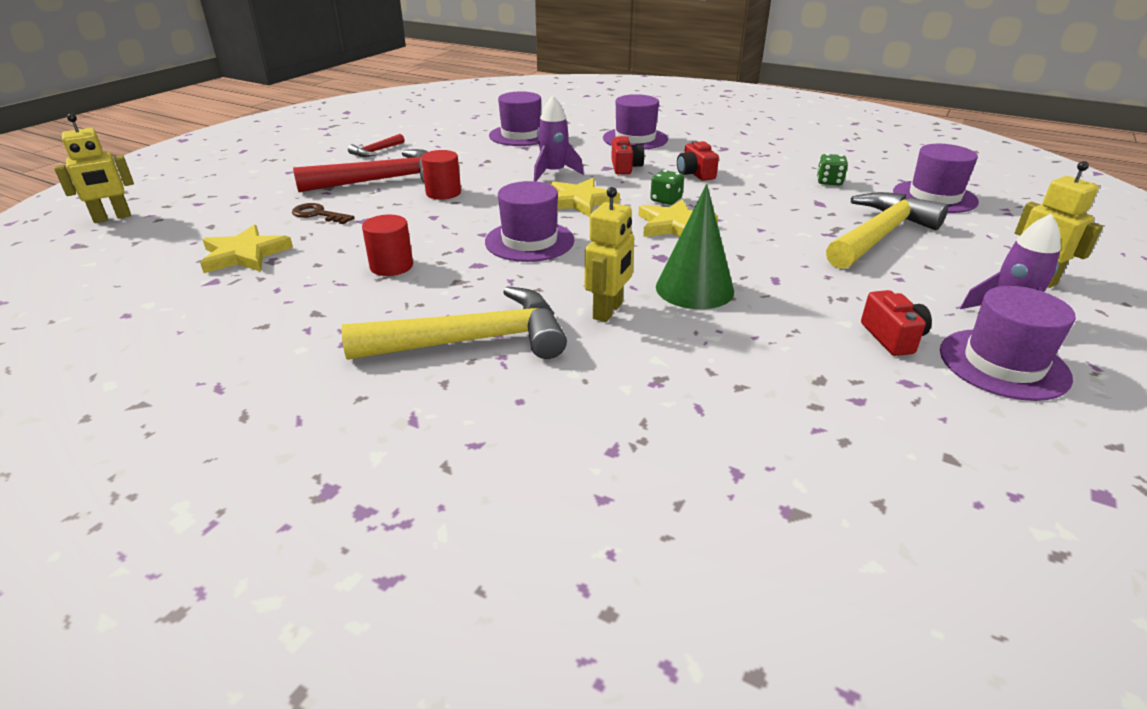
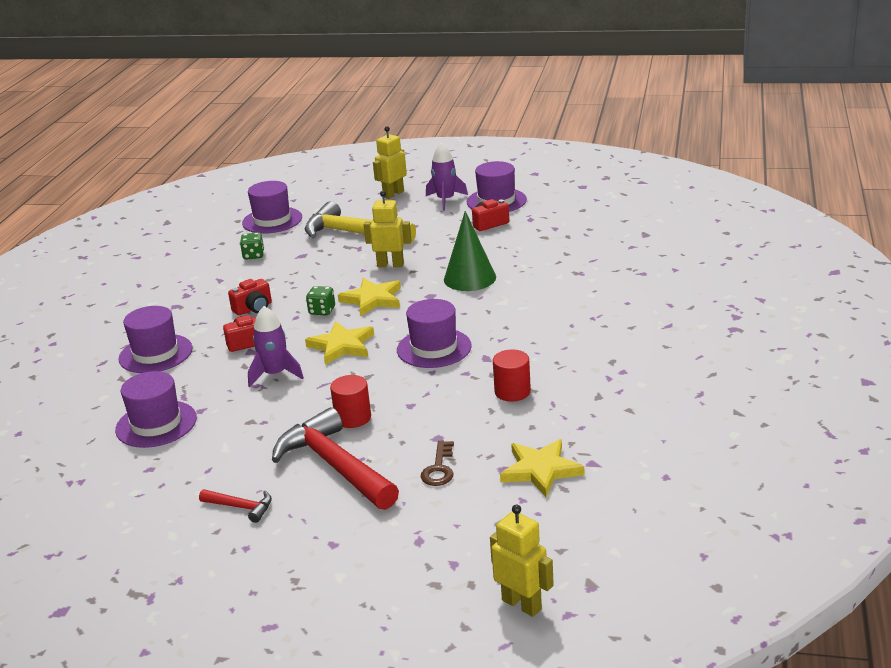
camera: 105 degrees left, 5 degrees down
(473, 341) = (584, 330): yellow hammer -> none
(608, 311) = (517, 298): yellow robot -> yellow robot (390, 265)

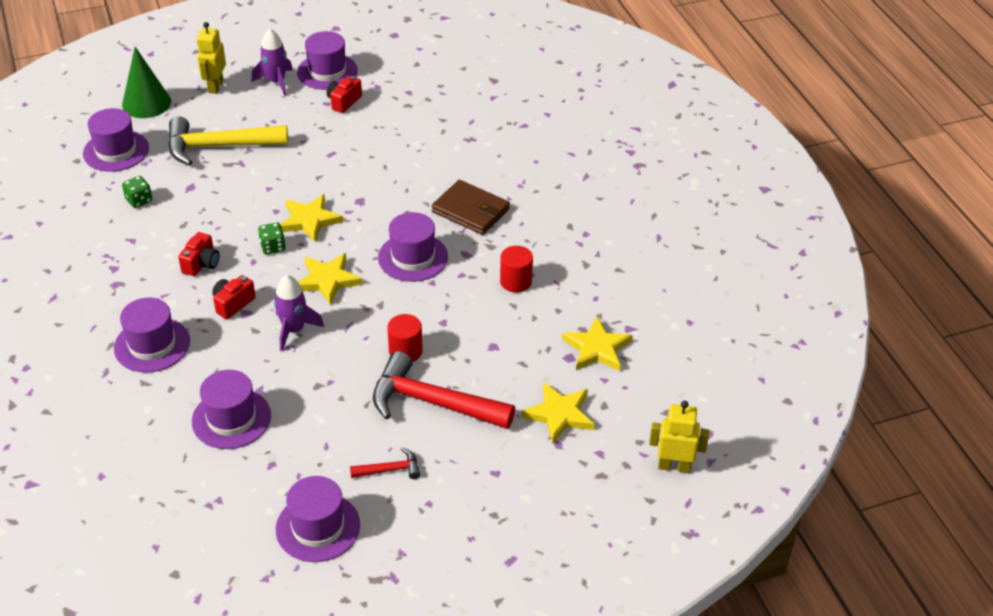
camera: 35 degrees left, 15 degrees up
(133, 531) = (318, 527): none -> purple hat
(390, 265) = (291, 175): yellow robot -> none
(439, 468) = (518, 374): brown key -> none
(445, 515) = (559, 414): none -> yellow star
(469, 278) = (379, 171): green cone -> green cone (146, 103)
(524, 326) = (471, 211): none -> brown wallet

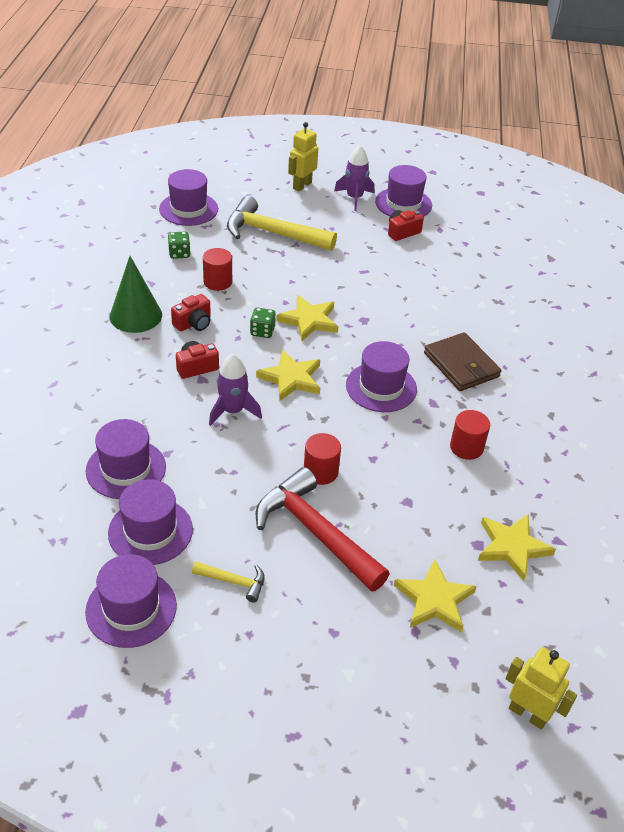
camera: 25 degrees right, 0 degrees up
(146, 103) = (238, 181): green cone -> green cone (135, 315)
(152, 345) = (106, 376): purple hat -> purple hat (150, 531)
(197, 215) = (217, 282): none -> red cylinder
(390, 469) = (234, 582): red hammer -> yellow hammer

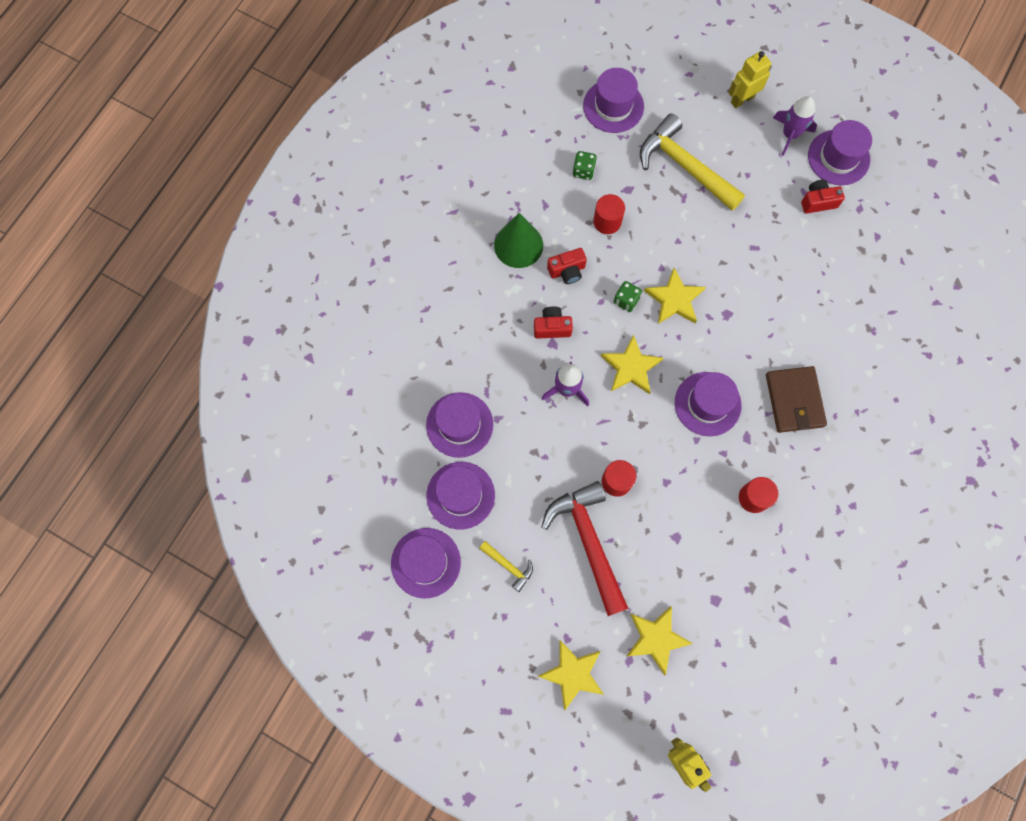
camera: 25 degrees right, 30 degrees up
(512, 547) = (742, 613): yellow star -> yellow star (572, 674)

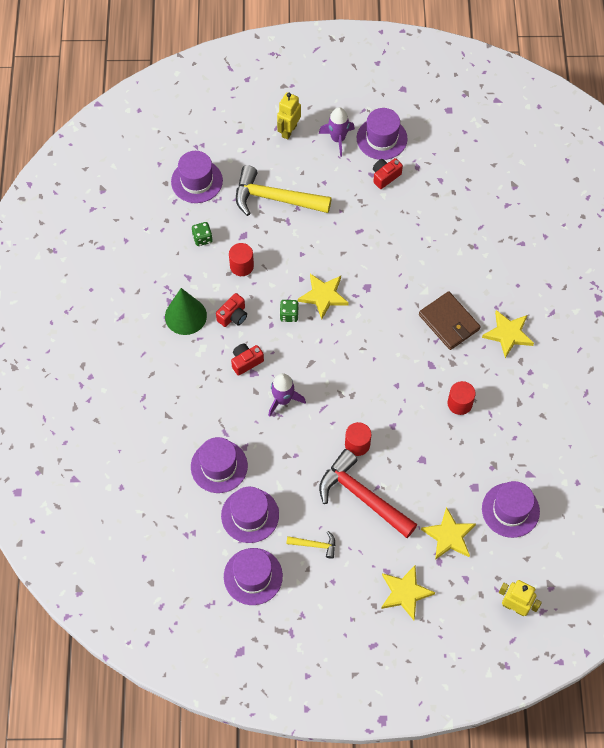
camera: 30 degrees left, 10 degrees down
(631, 367) = (320, 360): yellow star -> yellow star (508, 334)
(707, 404) = (390, 356): purple hat -> purple hat (510, 510)

